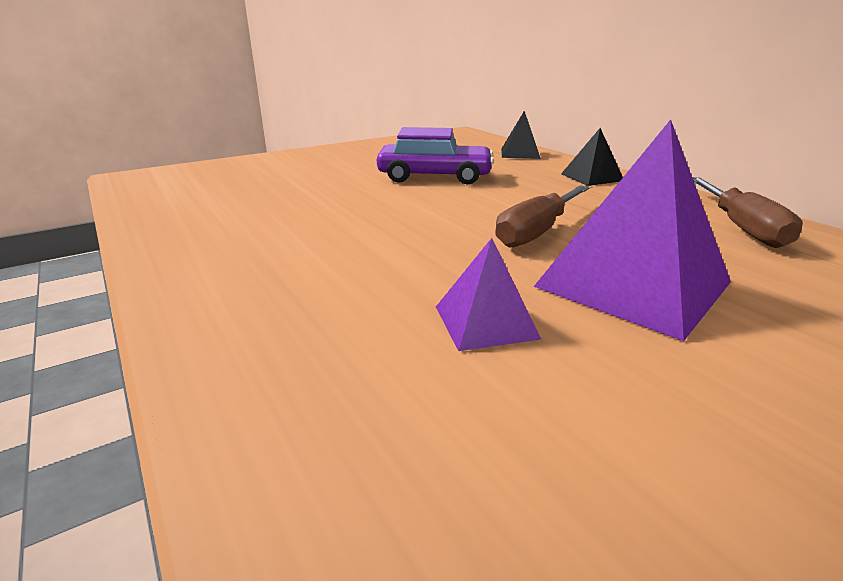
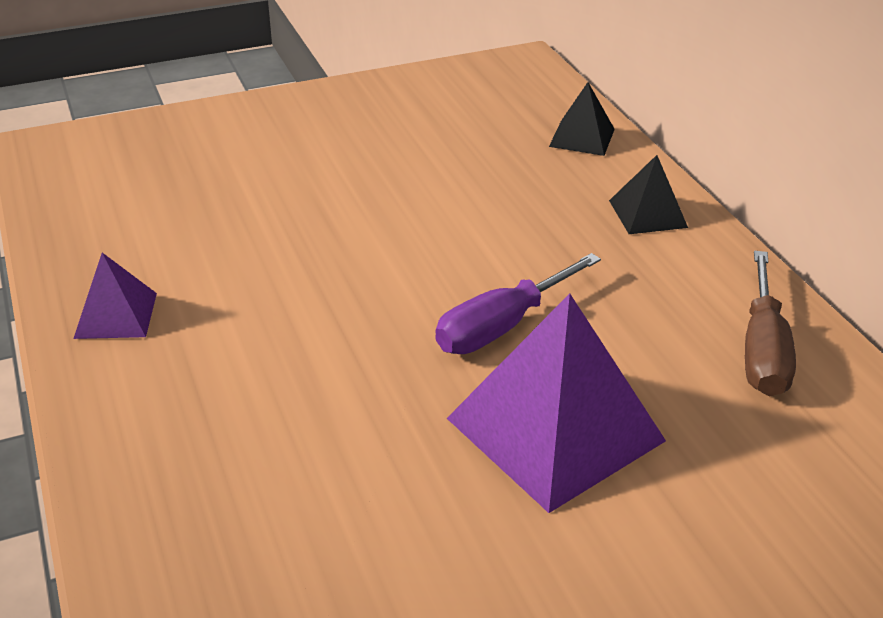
camera: 10 degrees right, 10 degrees up
(434, 176) = (430, 188): purple car -> none
(485, 322) = (372, 461): purple pyramid -> purple pyramid (116, 315)
(537, 232) = (502, 326): brown screwdriver -> purple screwdriver

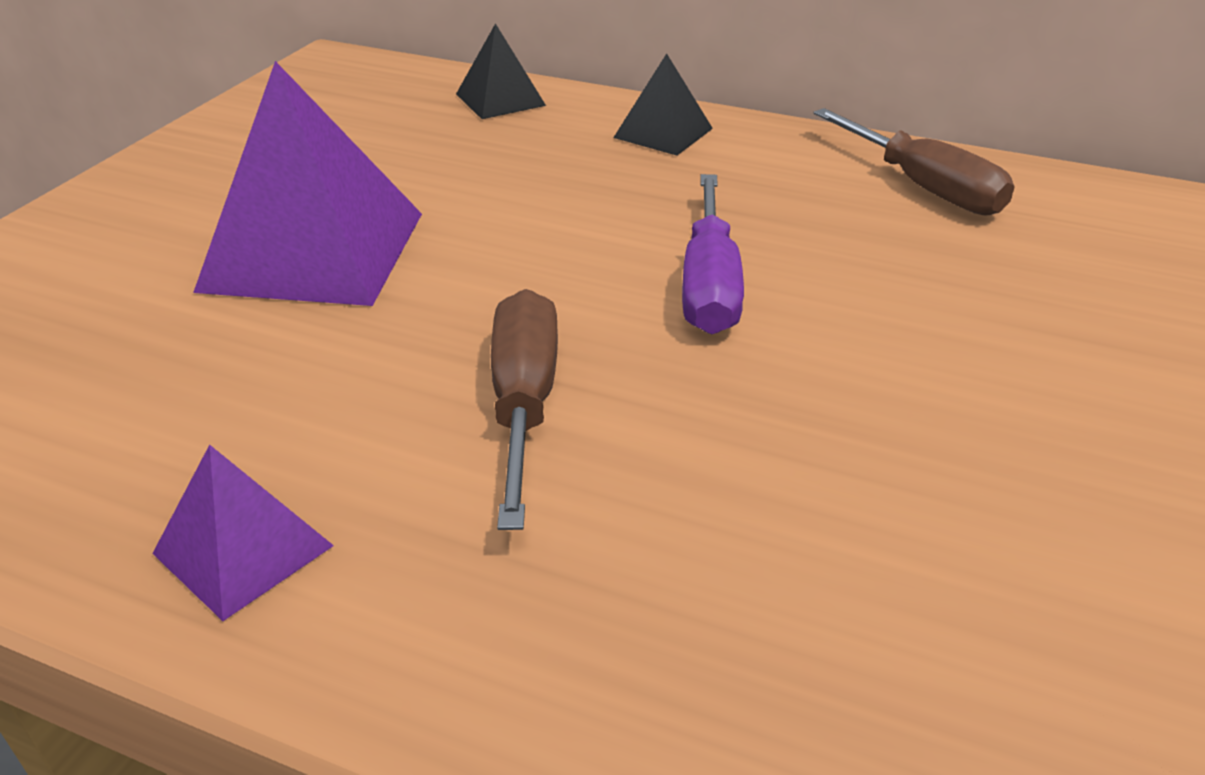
camera: 45 degrees left, 0 degrees up
(308, 327) = (524, 403): none -> brown screwdriver
(555, 429) = (905, 340): purple pyramid -> purple pyramid (314, 250)

